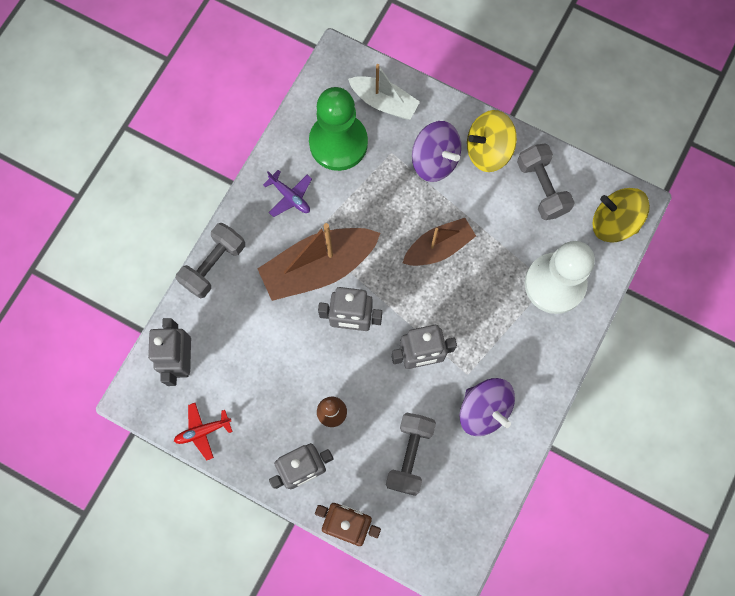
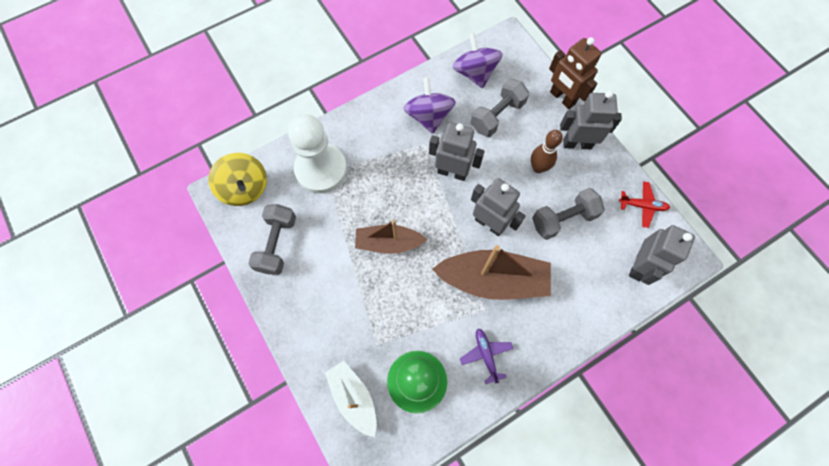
camera: 150 degrees left, 5 degrees down
(214, 265) = (580, 330): grey dumbbell -> grey dumbbell (563, 219)
(434, 160) = (345, 316): purple spinning top -> purple spinning top (475, 73)
(488, 150) = (296, 299): yellow spinning top -> none

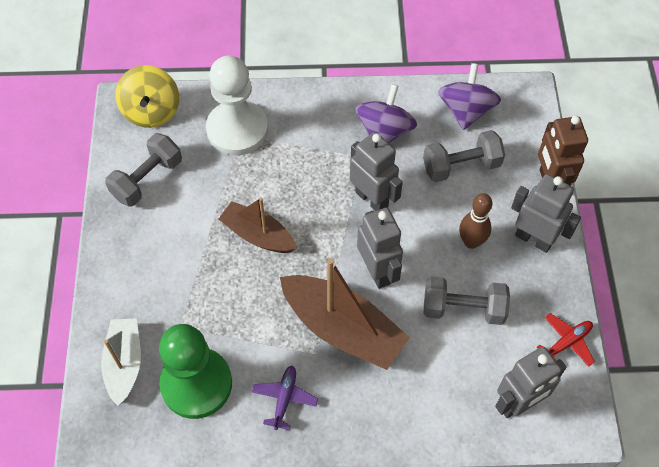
camera: 30 degrees right, 10 degrees down
(642, 206) = (566, 342): red plane -> red plane turned 75 degrees counterclockwise

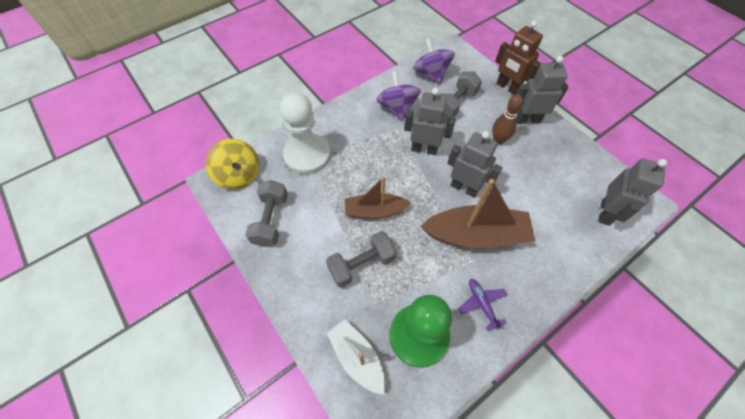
camera: 35 degrees left, 0 degrees up
(463, 309) = (529, 179): grey dumbbell -> grey dumbbell (362, 264)
(566, 342) = (595, 163): red plane -> none

